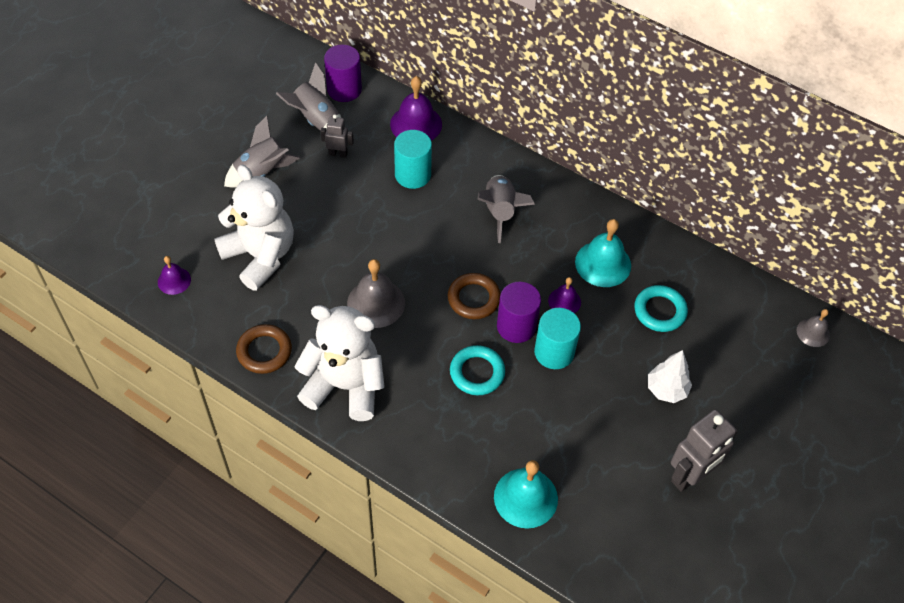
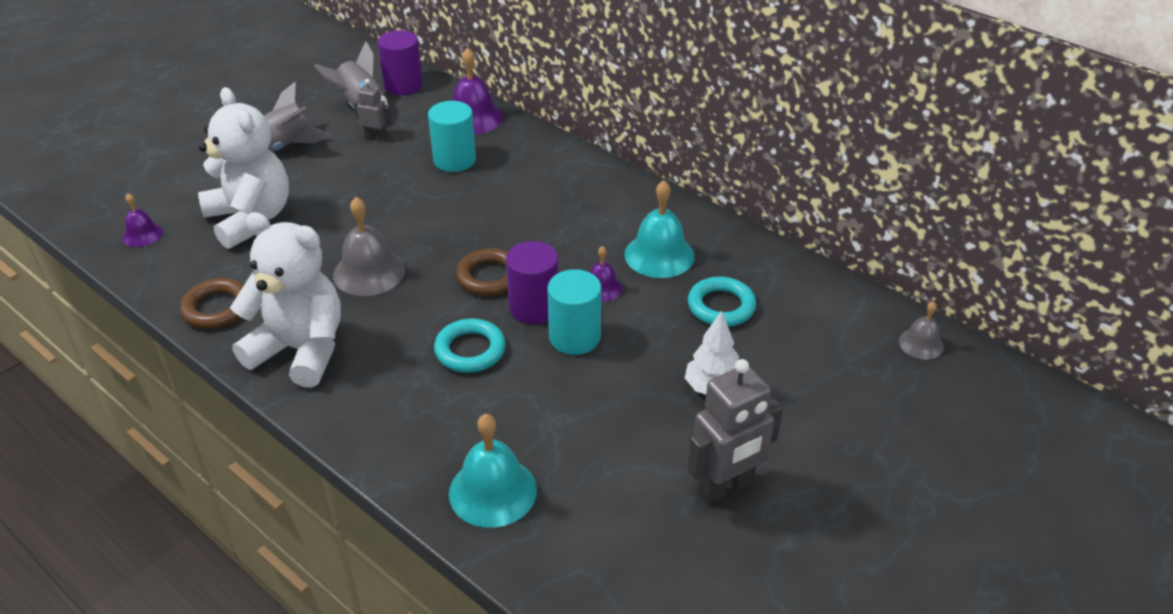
camera: 10 degrees right, 15 degrees down
(500, 212) = (546, 199): grey rocket -> none

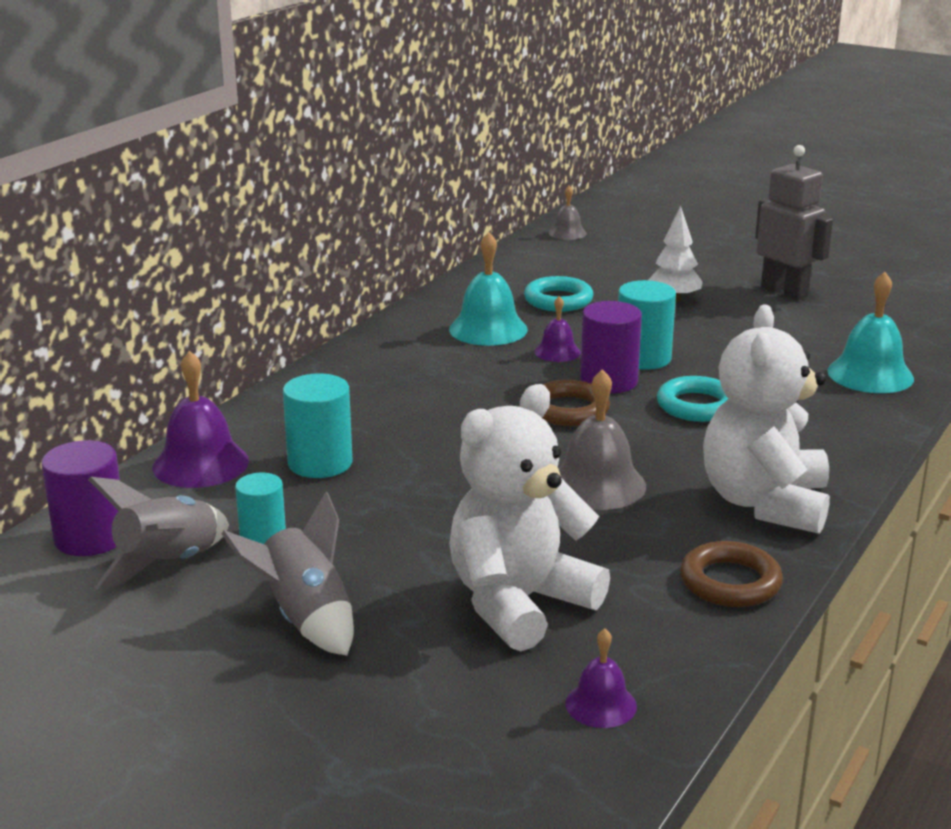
camera: 100 degrees left, 15 degrees down
(376, 137) = (263, 535): grey robot -> turquoise cylinder

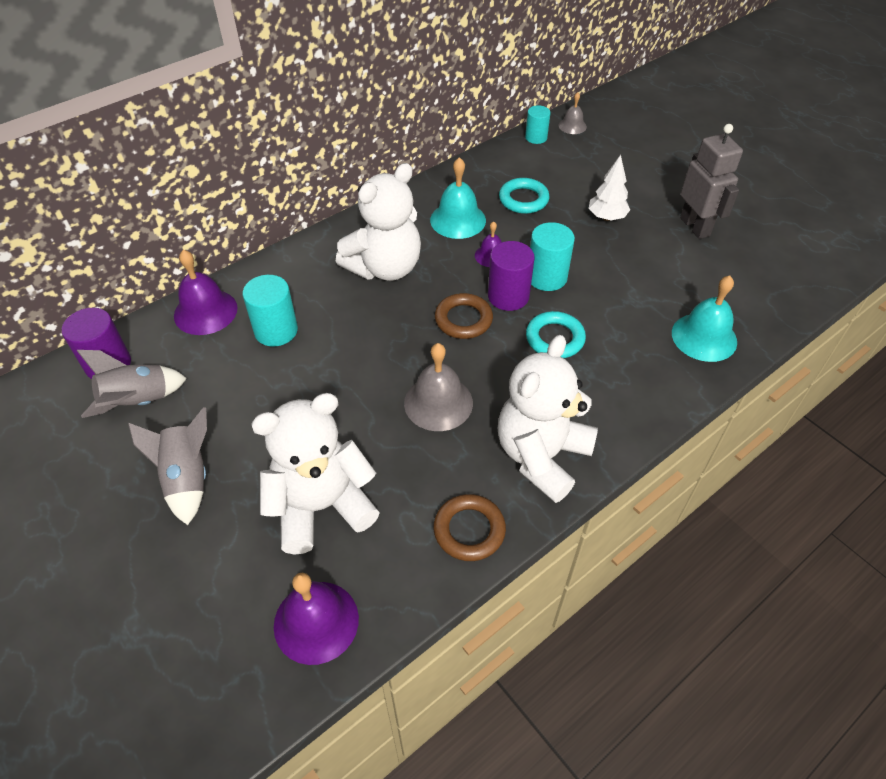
camera: 20 degrees right, 25 degrees up
(263, 535) = (205, 391): turquoise cylinder -> turquoise cylinder (536, 137)
(426, 384) = (385, 268): none -> white teddy bear
(601, 704) = (316, 621): purple bell -> purple bell, size x1.75

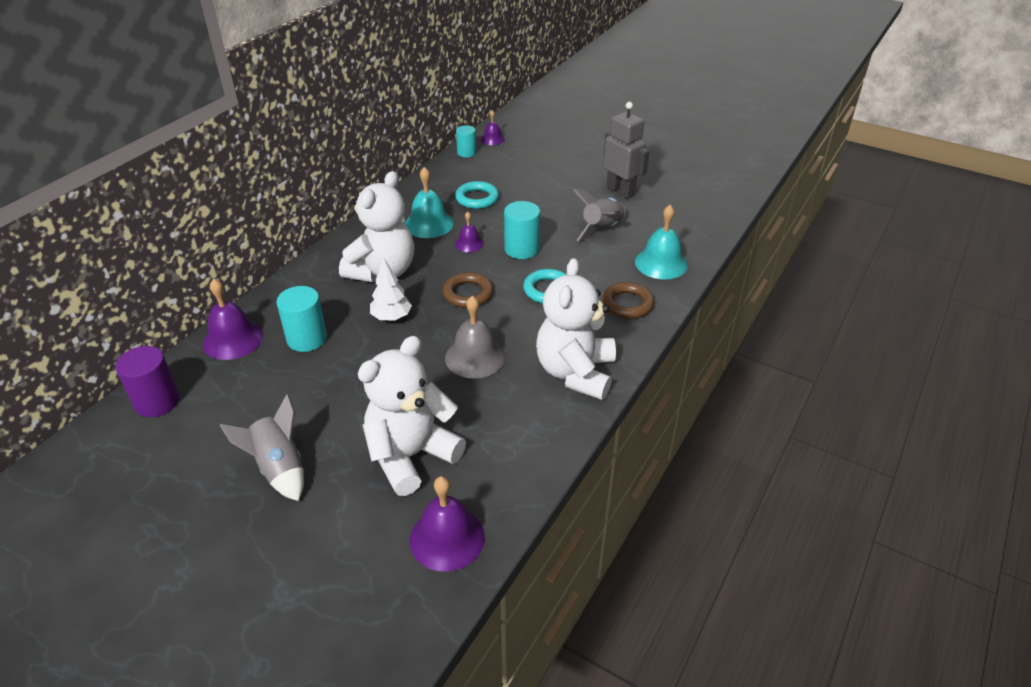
camera: 20 degrees left, 10 degrees down
(138, 402) = (202, 423): grey rocket -> grey rocket (602, 229)
(469, 530) = (542, 438): brown ring -> brown ring (627, 304)
(508, 296) = (497, 269): purple cylinder -> none
(572, 126) = (492, 139): grey bell -> purple bell
(606, 217) = (550, 198): white tree -> white tree (391, 317)

